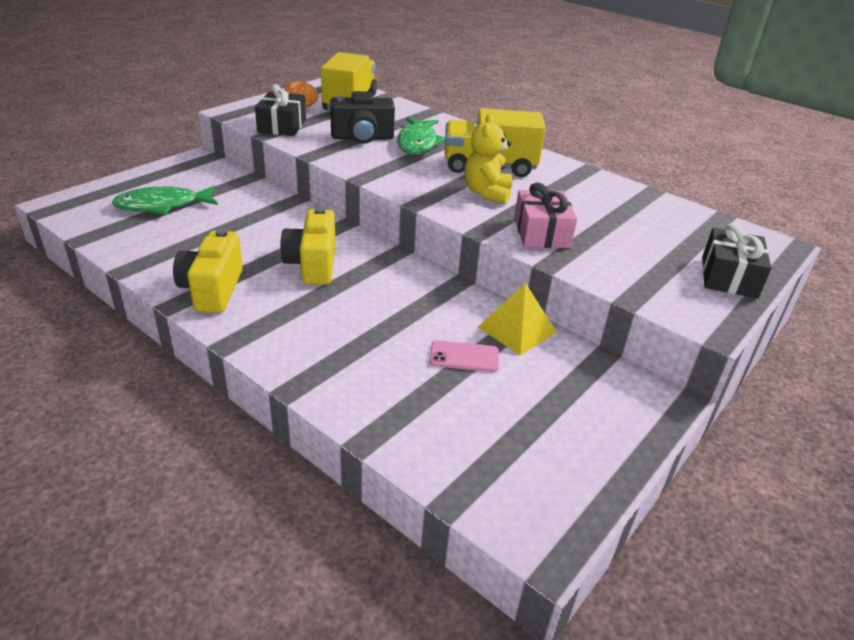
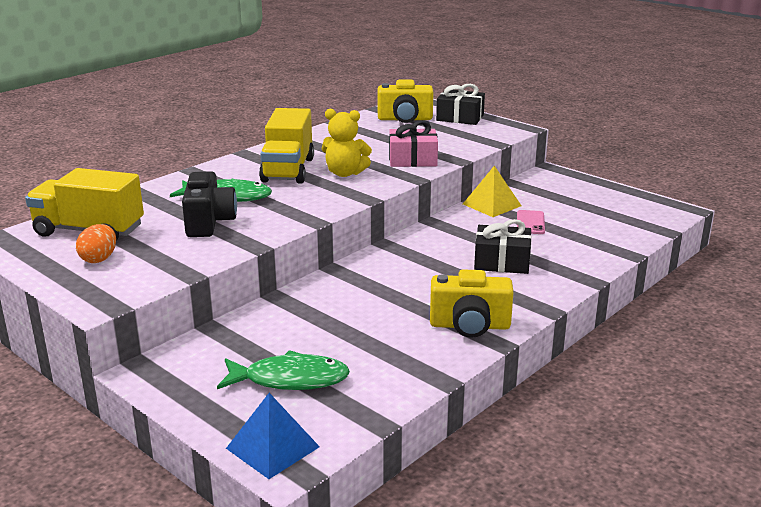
camera: 85 degrees left, 10 degrees down
(81, 201) = (273, 447): none -> blue pyramid
(162, 205) = (290, 379): green fish -> green fish turned 75 degrees counterclockwise
(282, 126) = (162, 267): black gift -> black gift (502, 262)
(312, 265) = (415, 280): yellow camera -> yellow camera (405, 119)

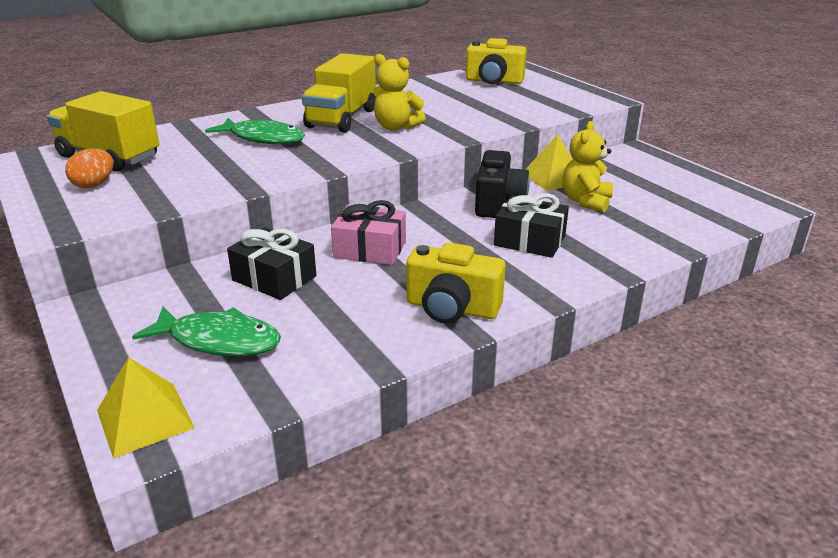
camera: 15 degrees right, 5 degrees up
(209, 222) = (226, 161): black camera -> black camera (498, 203)
(273, 447) = (145, 419): blue pyramid -> yellow pyramid
(412, 159) = (475, 120): pink gift -> pink gift (370, 249)
(460, 117) = (552, 84): black gift -> black gift (274, 278)
(530, 223) = (585, 201): pink phone -> yellow teddy bear

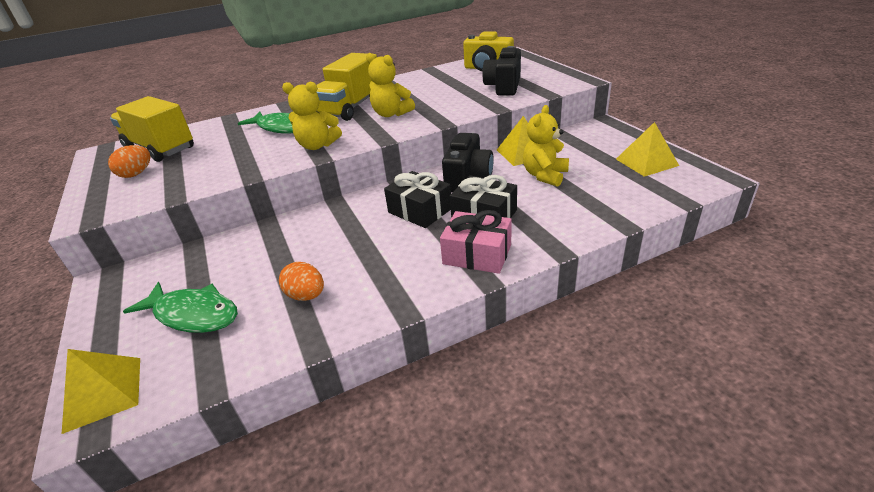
camera: 10 degrees right, 5 degrees up
(274, 278) = (260, 253): black gift -> black gift (420, 210)
(319, 159) = (317, 145): none -> yellow teddy bear
(351, 320) = (306, 295): none -> orange egg
(370, 249) = (347, 225): pink gift -> pink gift (477, 254)
(452, 308) = (395, 285): yellow camera -> none
(521, 102) = (503, 87): none -> black camera
(694, 190) = (646, 162): none -> yellow pyramid

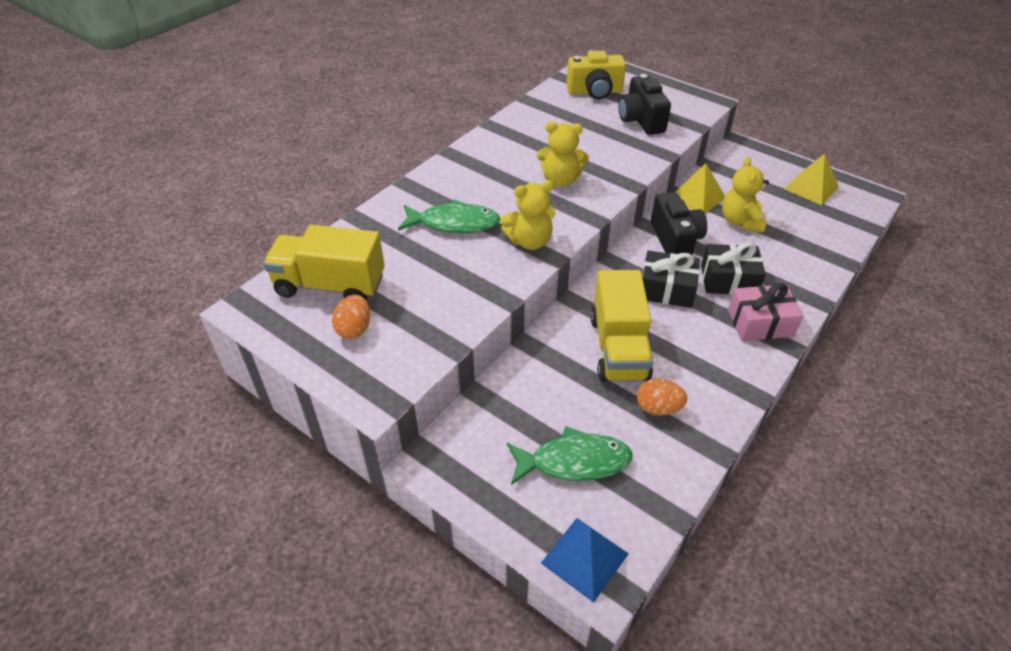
camera: 30 degrees left, 10 degrees up
(103, 393) = (585, 558): yellow pyramid -> blue pyramid
(351, 108) = (502, 178): yellow truck -> yellow truck (618, 348)

